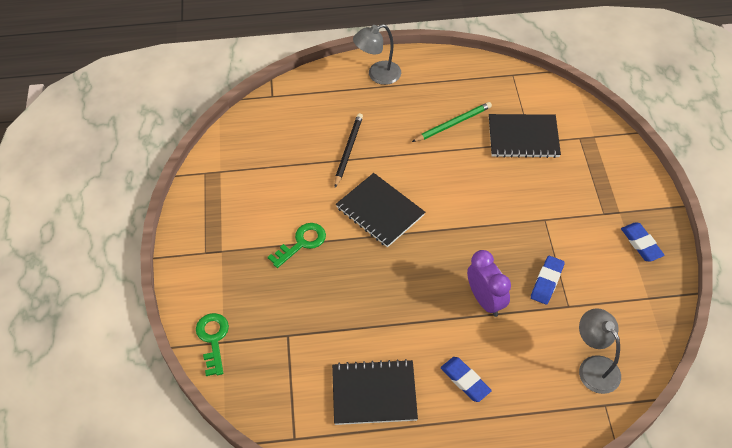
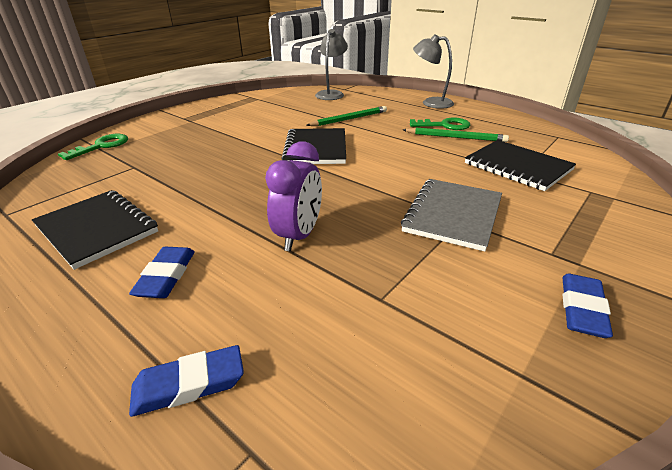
camera: 45 degrees right, 20 degrees down
(302, 243) = (237, 137): green key -> green key (444, 125)
(348, 150) = (349, 119): black pencil -> green pencil
(537, 218) = (453, 215): none -> grey notebook
(547, 282) = (387, 263): blue eraser -> blue eraser (189, 384)
(594, 367) = (314, 386): grey lamp -> grey lamp (331, 94)

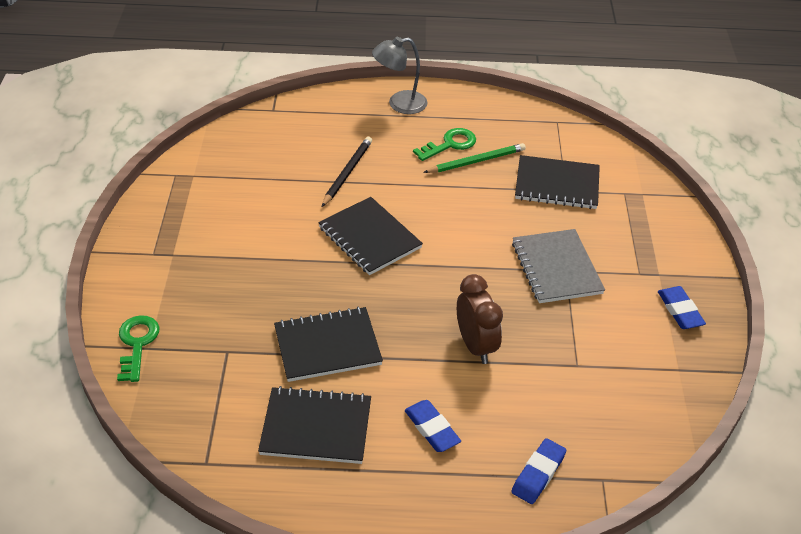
camera: 40 degrees left, 10 degrees up
(192, 188) = (327, 346): none -> black notebook
(299, 236) = (475, 346): purple clock -> brown clock
(331, 94) = (270, 128): grey lamp -> none
(349, 119) = (347, 173): green pencil -> black pencil

